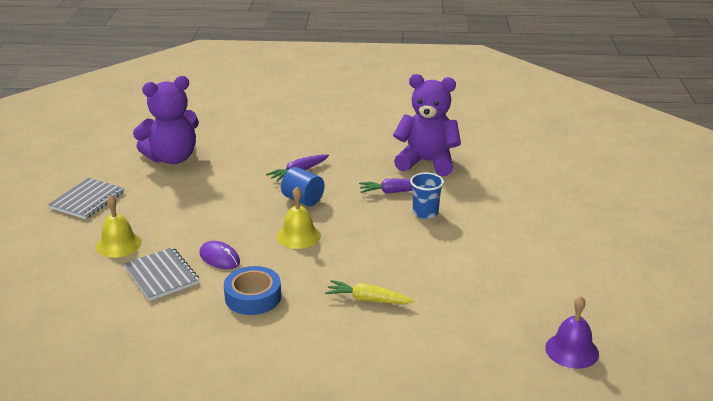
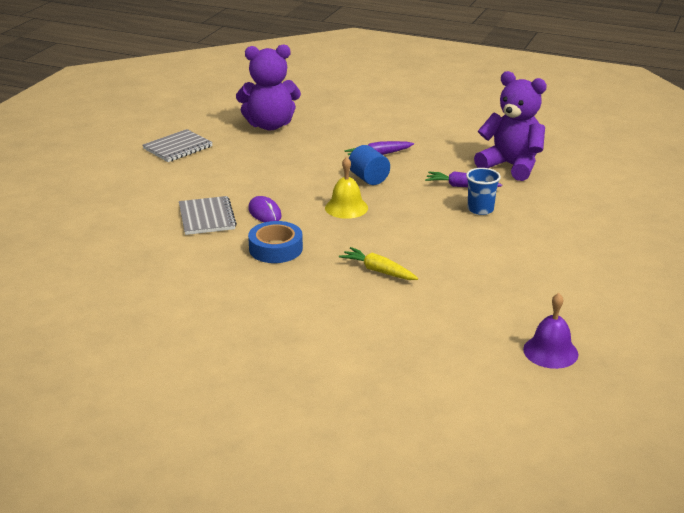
camera: 20 degrees right, 0 degrees up
(118, 244) = (185, 187): yellow bell -> none

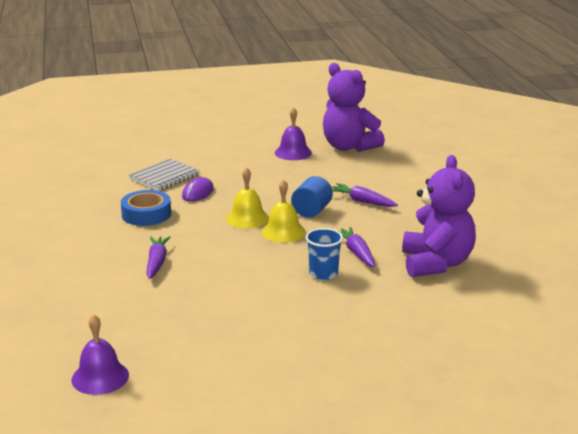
camera: 55 degrees right, 5 degrees down
(178, 148) = (259, 132): grey notebook -> none
(245, 149) = (293, 152): none -> purple bell
(378, 271) = (156, 262): yellow carrot -> purple carrot
(391, 201) = (283, 232): none -> yellow bell

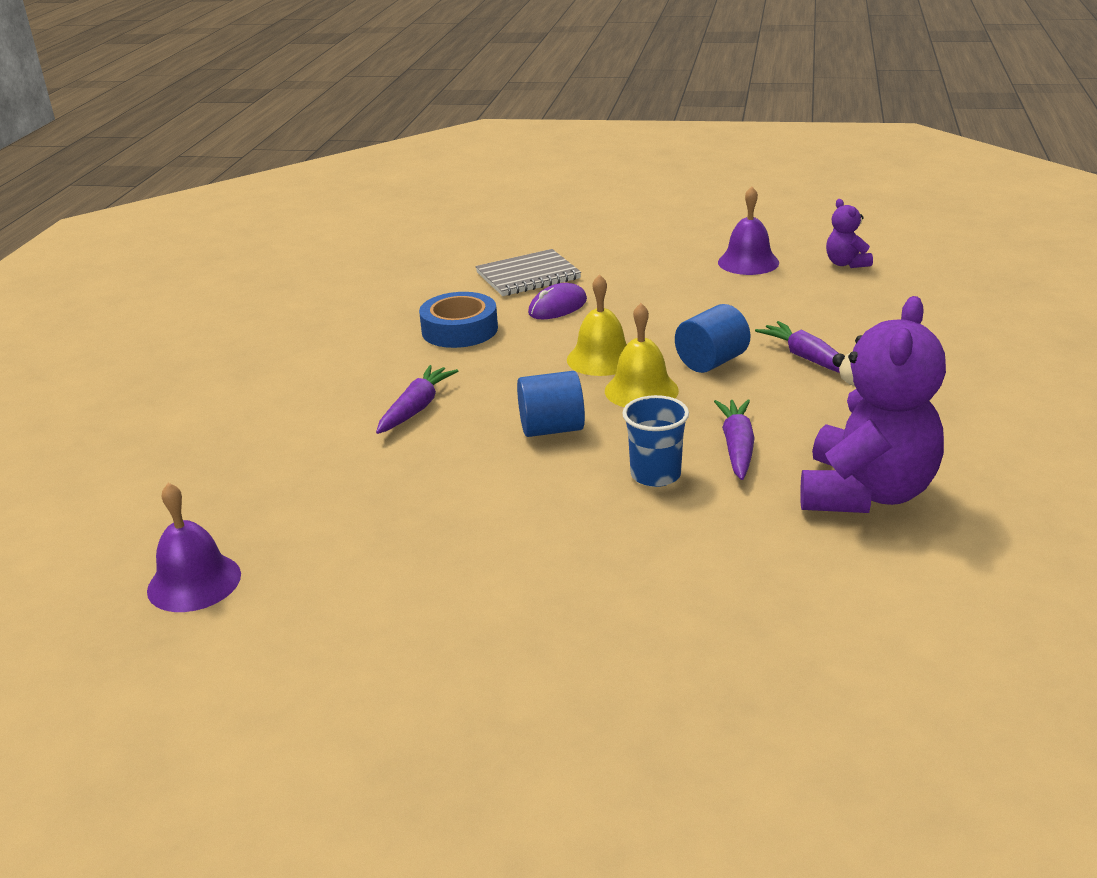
camera: 25 degrees right, 5 degrees up
(247, 260) = (551, 429): none -> blue cylinder
(349, 147) = (846, 263): purple teddy bear -> purple teddy bear, size x0.46

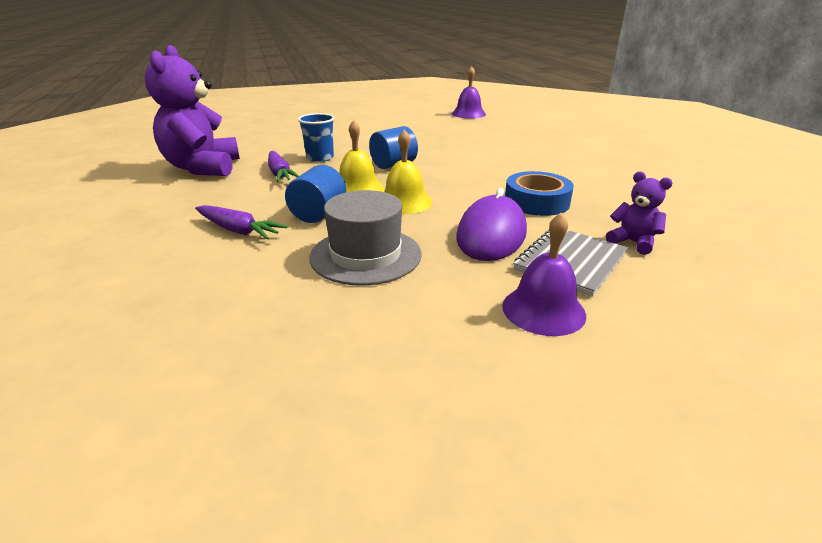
camera: 150 degrees right, 0 degrees up
(416, 408) = (481, 160): purple carrot -> none
(557, 307) = (491, 234): purple mouse -> purple mouse, size x1.63
(689, 310) = (366, 255): none -> grey hat
(748, 262) = (333, 348): purple bell -> purple bell (543, 310)
(846, 263) = (179, 383): purple teddy bear -> purple teddy bear (633, 242)

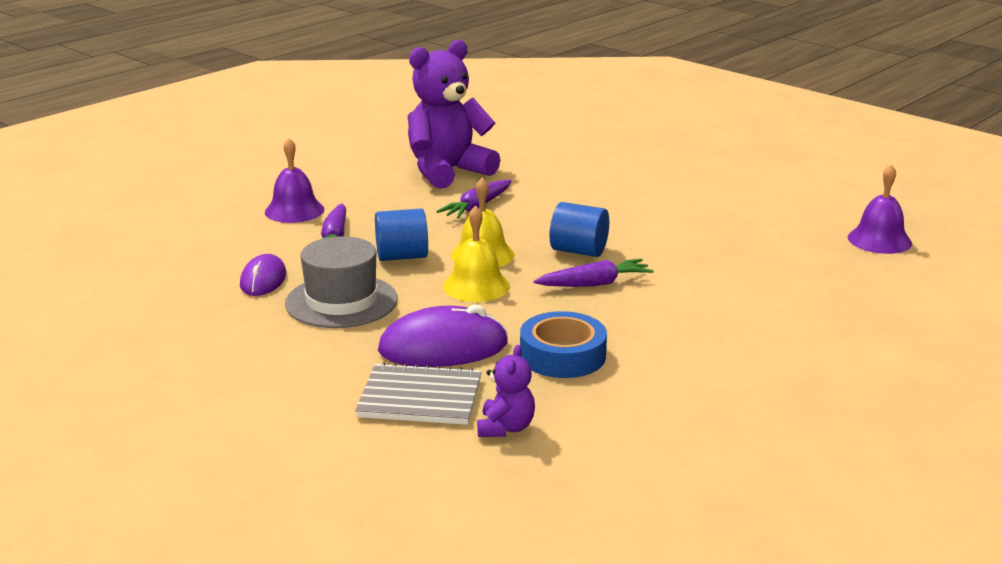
camera: 60 degrees right, 5 degrees down
(269, 283) = (263, 280): none -> purple mouse
(320, 158) = (547, 209): blue cup -> none
(445, 171) = (594, 284): none -> purple carrot
(543, 310) = (315, 398): purple bell -> purple bell (294, 210)

